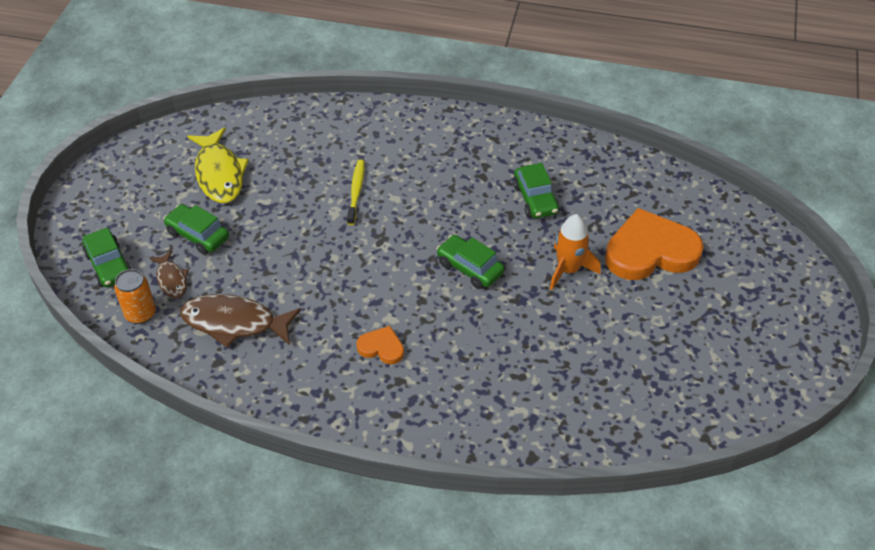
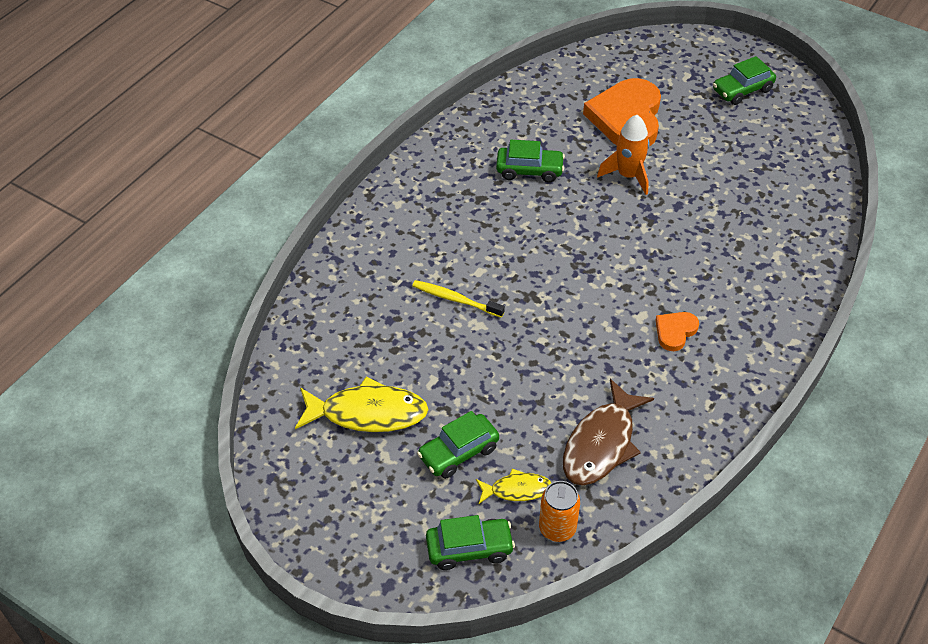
camera: 70 degrees left, 0 degrees up
(171, 279) = (517, 490): brown fish -> yellow fish
(469, 268) = (599, 241): green car -> green car (742, 90)

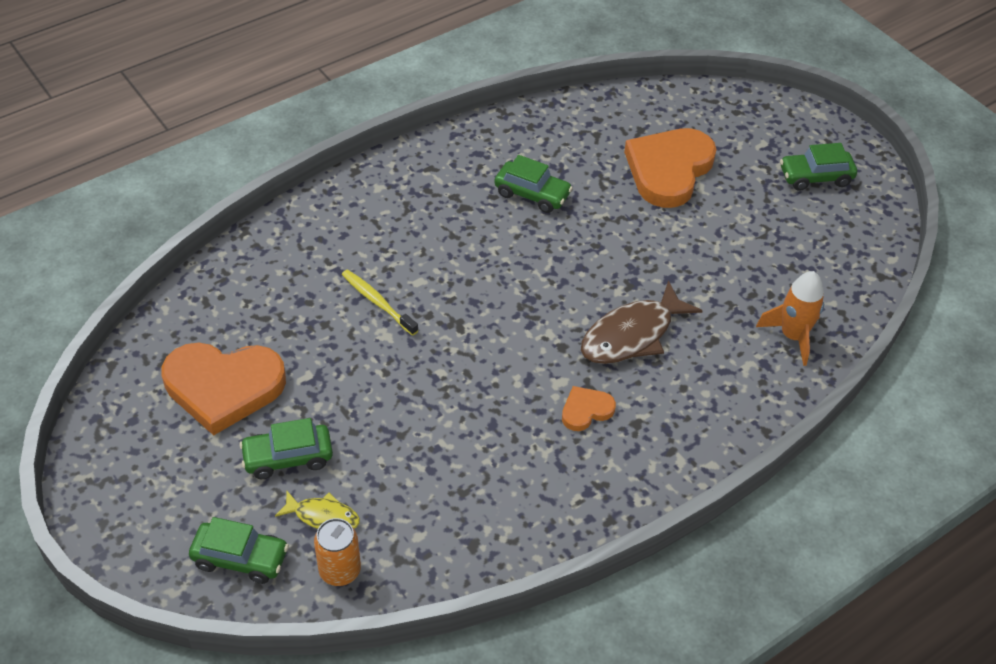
camera: 20 degrees right, 0 degrees up
(368, 413) = (223, 387): yellow fish -> orange heart
(601, 444) = (437, 500): brown fish -> brown fish (632, 335)
(628, 175) = (633, 230): orange rocket -> orange rocket (792, 336)

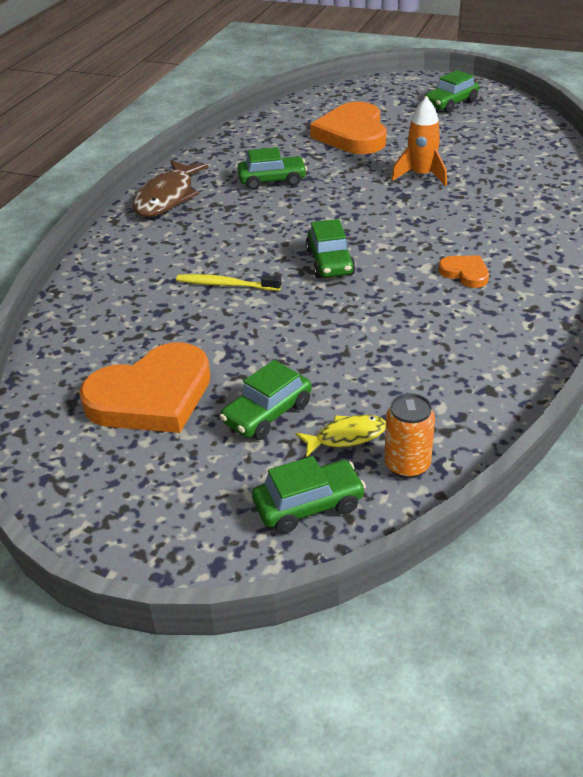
camera: 30 degrees left, 10 degrees down
(484, 327) = (330, 262): none -> green car
(586, 410) = (465, 273): orange heart -> orange heart turned 105 degrees clockwise
(632, 335) = (441, 221): brown fish -> brown fish (167, 197)
(792, 336) = (544, 177): orange rocket -> orange rocket (421, 175)

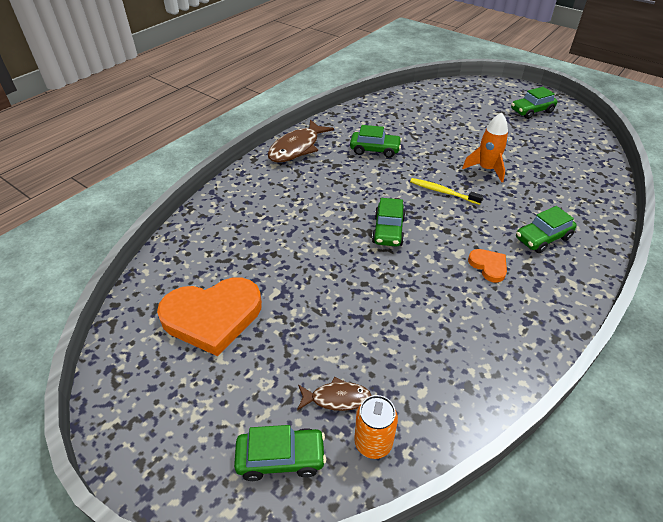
camera: 15 degrees right, 5 degrees up
(226, 284) = (305, 231): yellow toothbrush -> yellow toothbrush (443, 192)
(267, 414) = (287, 357): green car -> green car (542, 238)
(346, 436) = (337, 398): yellow fish -> brown fish
(352, 134) = (448, 123): orange heart -> none

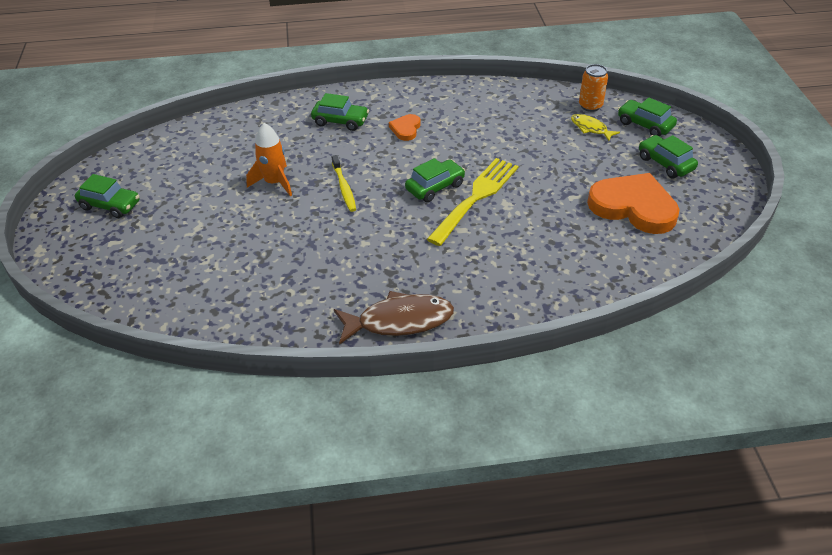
camera: 135 degrees left, 0 degrees up
(337, 398) = (590, 128): brown fish -> yellow fish
(348, 240) = (475, 198): none -> yellow fork
(375, 150) = (328, 264): green car -> green car (665, 163)

